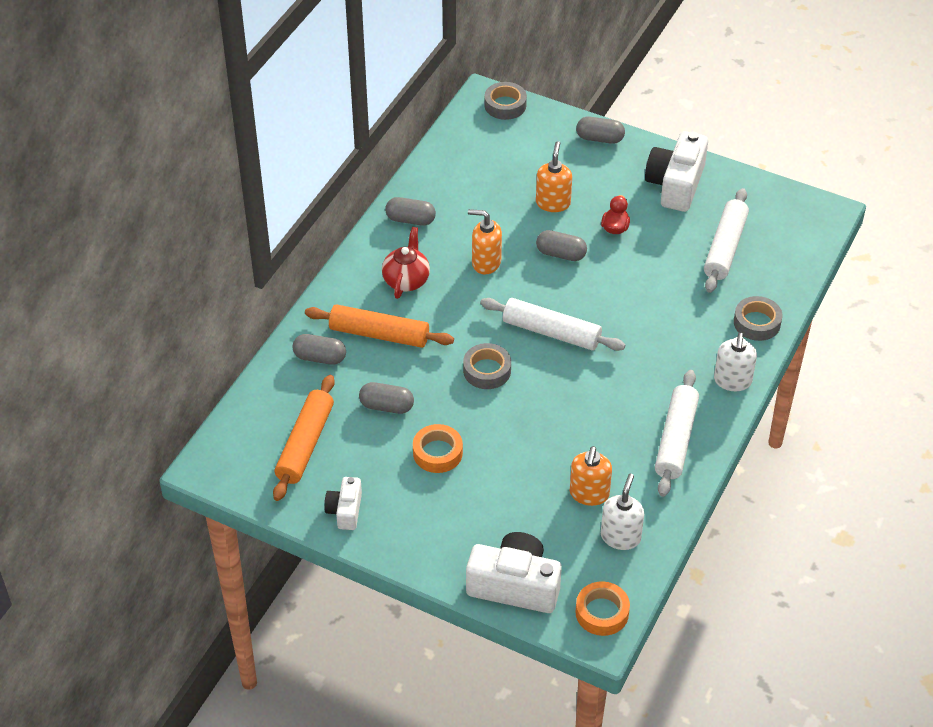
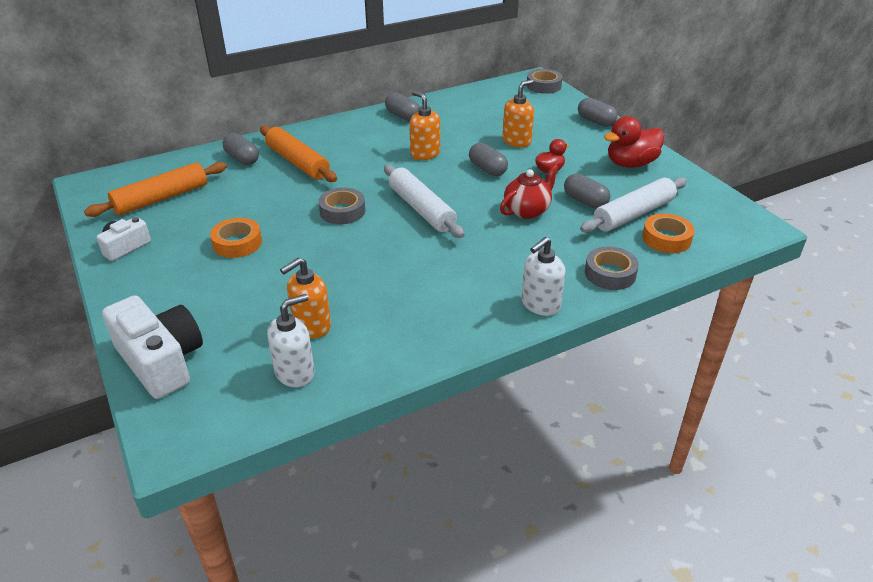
camera: 35 degrees right, 10 degrees down
(386, 406) = (244, 201): grey capsule -> grey capsule (585, 201)
(406, 280) = (356, 143): red teapot -> red teapot (527, 210)
(602, 612) = (198, 426): orange tape -> orange tape (666, 239)
(675, 184) = (630, 164): white camera -> red duck
(676, 440) = (436, 323): white rolling pin -> none

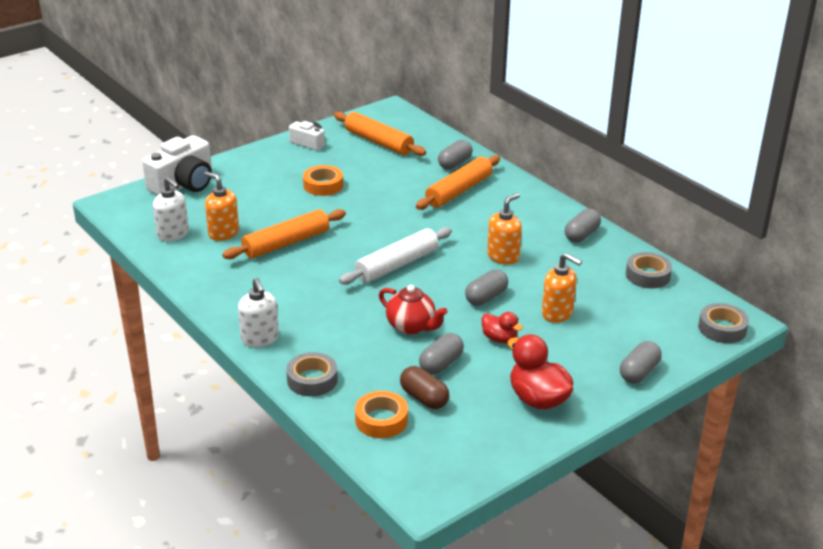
camera: 80 degrees right, 5 degrees down
(342, 211) = (382, 225): grey tape -> grey tape (648, 275)
(354, 277) = (286, 243): none -> orange rolling pin
(540, 304) = (260, 339): white soap dispenser -> white soap dispenser turned 150 degrees counterclockwise
(633, 214) = (424, 398): white rolling pin -> brown capsule

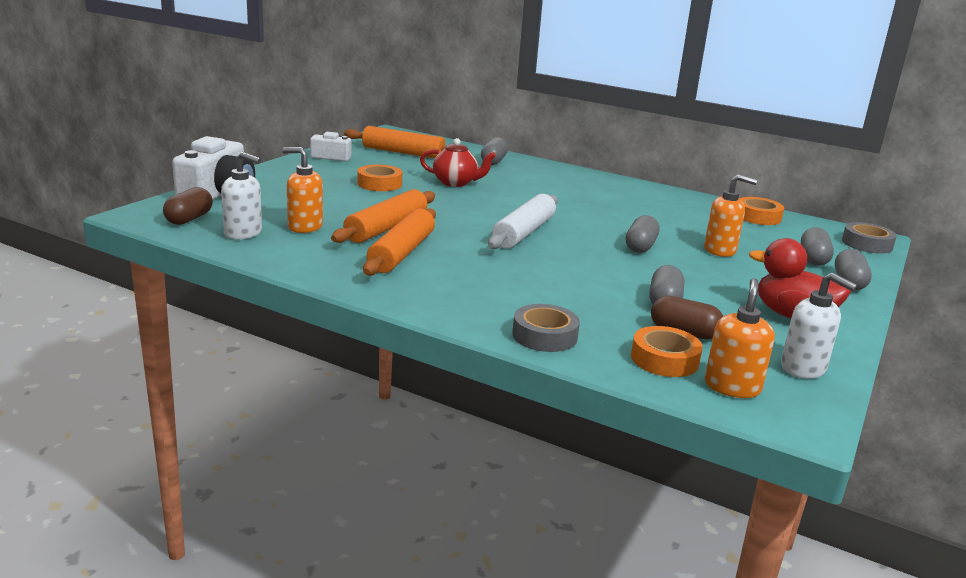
camera: 25 degrees left, 10 degrees down
(144, 212) = (189, 219): none -> brown capsule
(260, 339) = (442, 308): white soap dispenser -> white soap dispenser (803, 368)
(411, 326) = (597, 276): red teapot -> red teapot (455, 183)
(459, 191) = (519, 178): orange rolling pin -> orange rolling pin (401, 253)
(499, 338) = (693, 275): red duck -> none
(503, 257) = (618, 217): orange soap dispenser -> orange soap dispenser (732, 387)
(581, 235) = (666, 197): grey capsule -> grey capsule (813, 259)
(648, 275) = (758, 217): grey tape -> orange tape

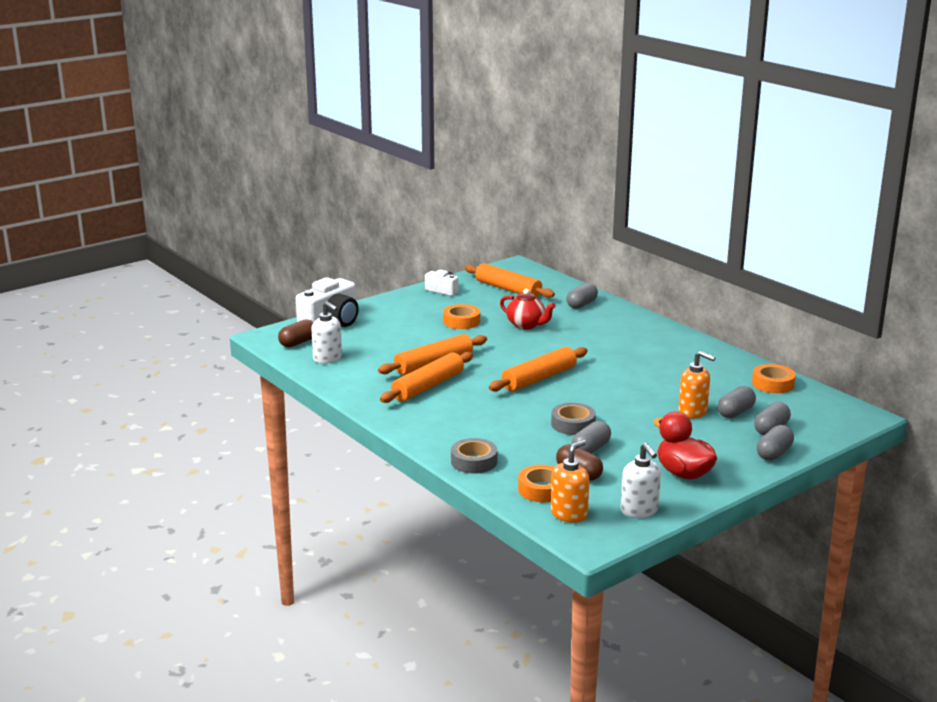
camera: 25 degrees right, 0 degrees up
(304, 227) = (374, 357): orange soap dispenser -> none
(524, 232) = (539, 378): white rolling pin -> orange rolling pin
(640, 246) = (625, 401): grey capsule -> grey capsule (735, 412)
(867, 244) = (846, 421): grey tape -> grey tape (573, 424)

